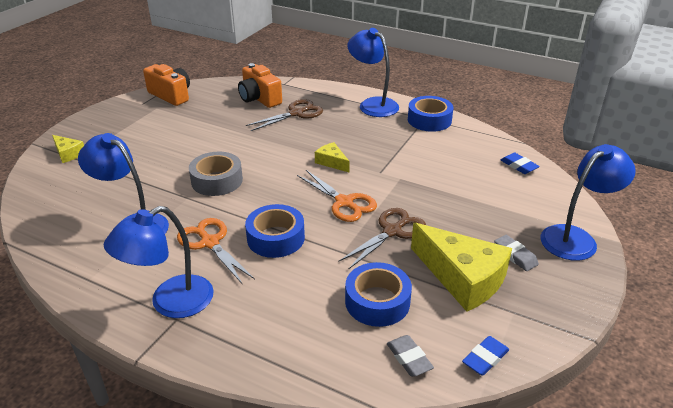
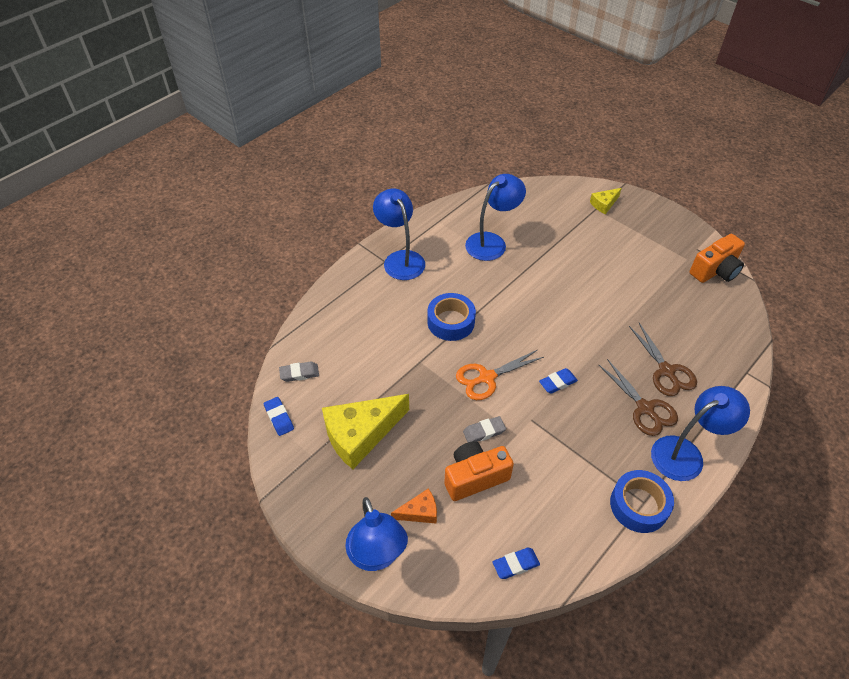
camera: 105 degrees right, 15 degrees up
(210, 243) = (457, 282): orange scissors -> none
(217, 180) = (542, 293): grey tape -> none
(259, 99) = (705, 343): orange camera -> orange camera (475, 477)
(332, 162) = (557, 383): yellow cheese -> blue eraser
(377, 301) = (357, 370): blue tape -> none
(392, 231) = (435, 403): brown scissors -> brown scissors (645, 408)
(515, 220) = (419, 512): none -> orange cheese
(515, 255) = (372, 487): grey eraser -> grey eraser (484, 432)

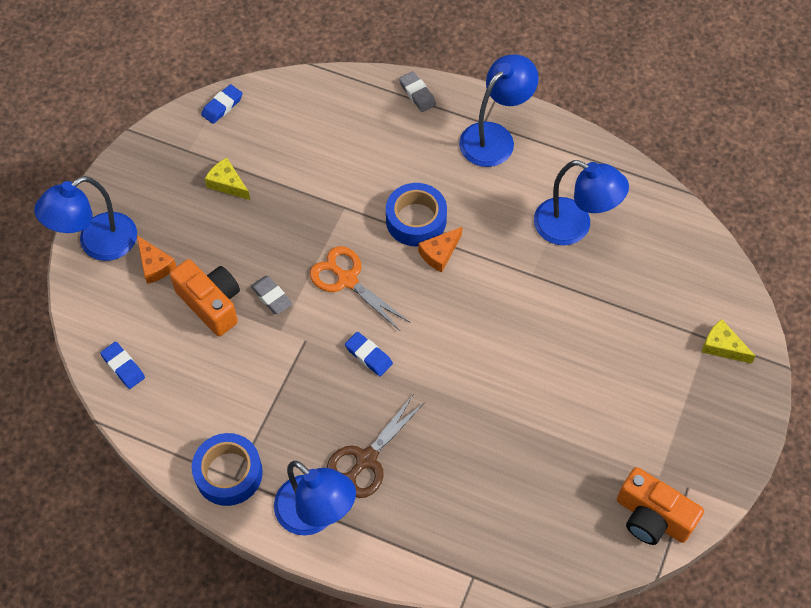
camera: 70 degrees right, 10 degrees up
(299, 373) = (283, 102): grey eraser -> grey eraser (417, 94)
(360, 434) = (227, 184): yellow cheese -> yellow cheese, size x0.48
(485, 317) = (439, 253): none -> orange cheese
(666, 371) = (435, 476): brown scissors -> none

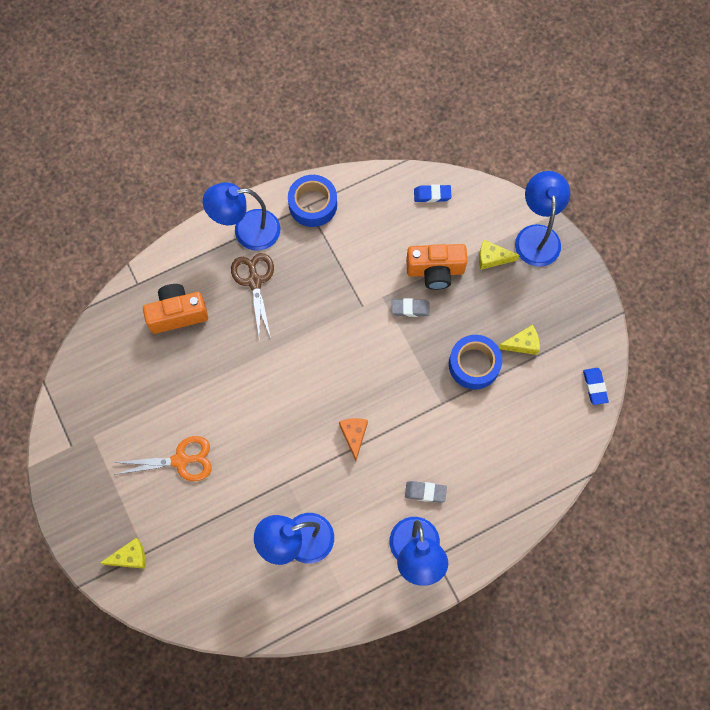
camera: 130 degrees right, 10 degrees up
(155, 265) = (492, 258): orange cheese -> yellow cheese
(347, 280) = (384, 362): orange scissors -> orange scissors (181, 460)
(368, 356) = (319, 334): blue eraser -> none
(416, 220) = (392, 441): blue tape -> blue tape (474, 364)
(417, 94) = (499, 530): grey eraser -> grey eraser (425, 492)
(652, 517) = (75, 408): orange camera -> orange camera (177, 314)

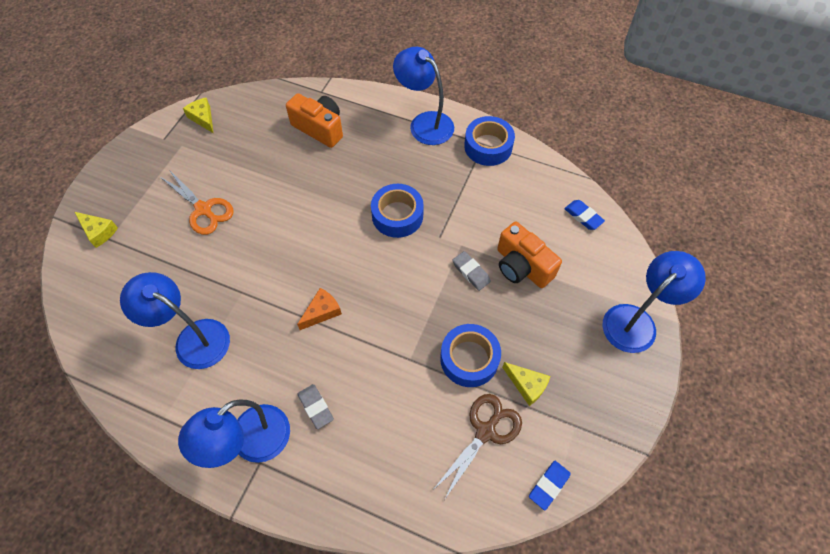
camera: 50 degrees right, 10 degrees down
(254, 281) = (390, 155): brown scissors -> brown scissors (485, 431)
(317, 320) = (397, 215): none -> blue tape
(492, 258) = (578, 301): yellow cheese -> yellow cheese (203, 118)

